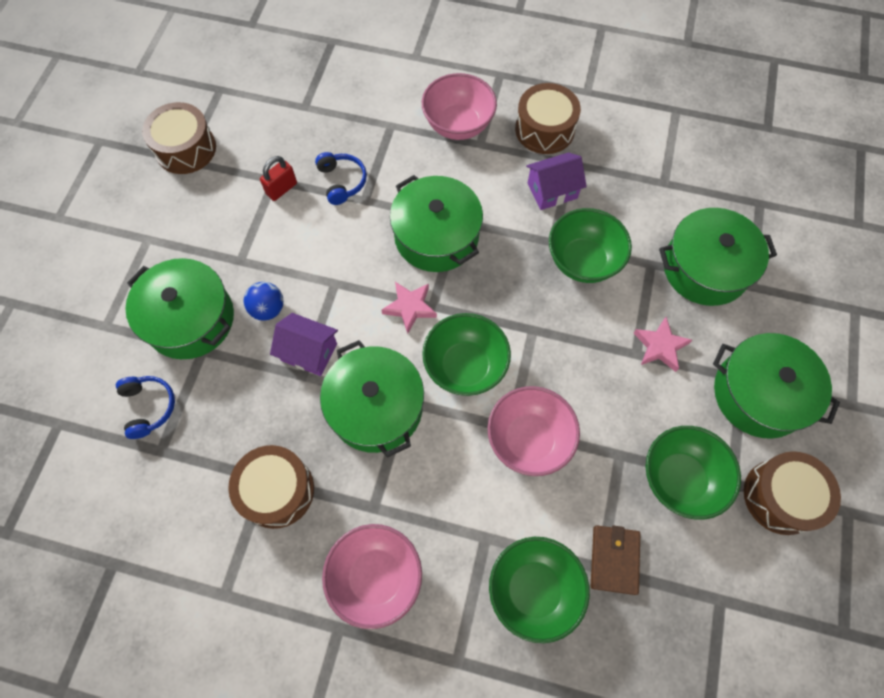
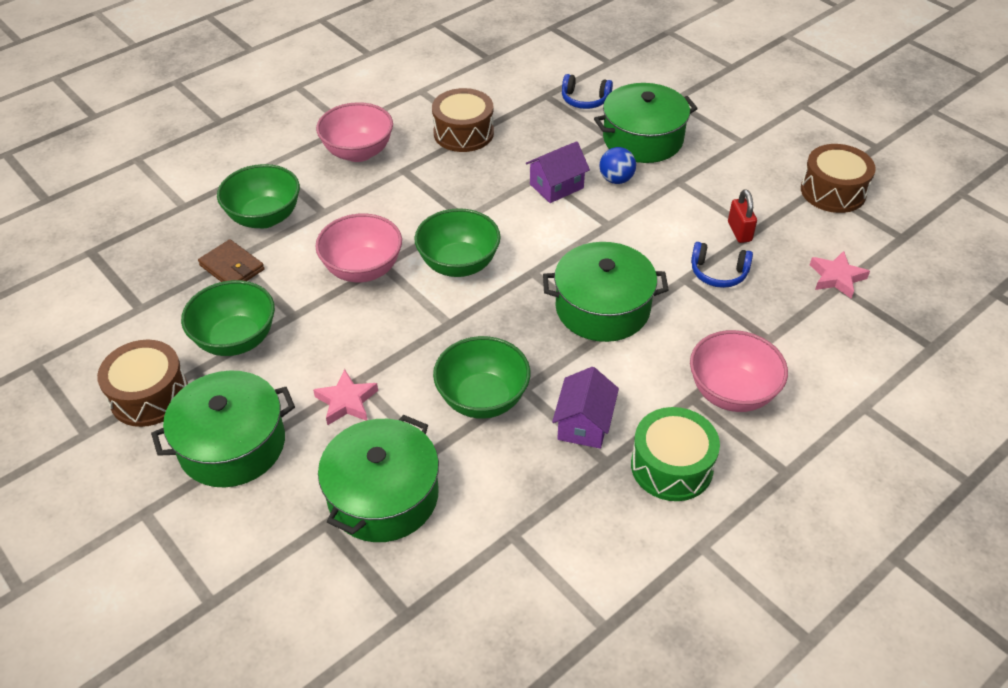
camera: 125 degrees right, 20 degrees down
(376, 407) = (475, 201): green pot -> none
(410, 307) = (544, 257): pink star -> pink star (836, 278)
(544, 129) = (671, 466): brown drum -> green drum

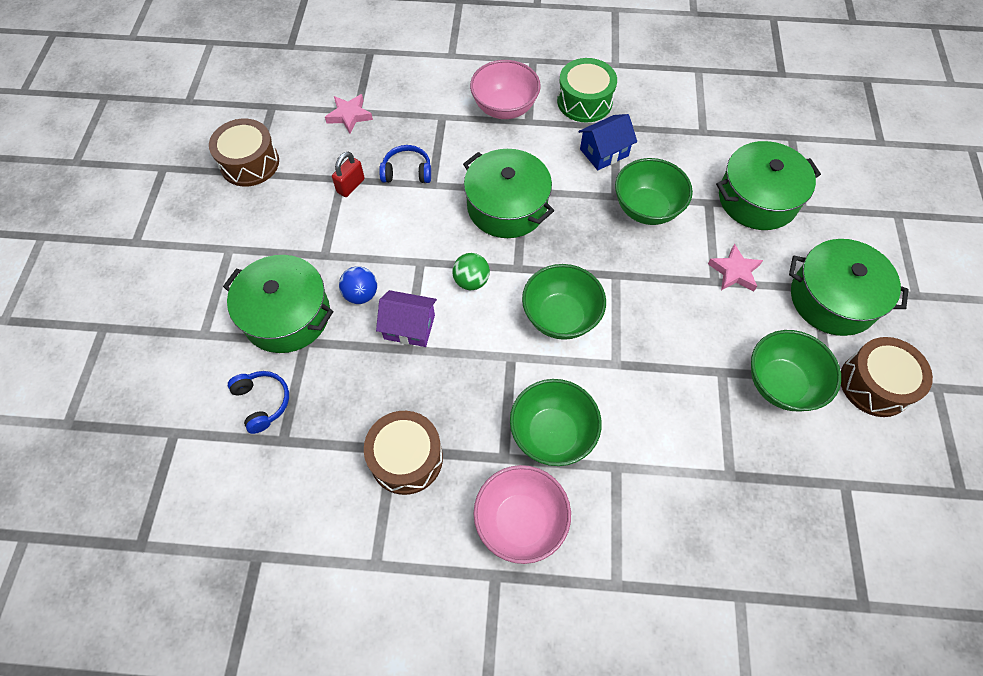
camera: 135 degrees left, 15 degrees up
(232, 267) = (740, 466): brown wallet -> none
(265, 217) = (672, 506): green bowl -> green bowl (552, 434)
(363, 269) = (635, 372): pink bowl -> none
(554, 239) = (471, 281): none -> green ball
(584, 424) = (604, 152): purple house -> blue house
(718, 273) = (407, 171): blue headphones -> blue headphones turned 60 degrees counterclockwise

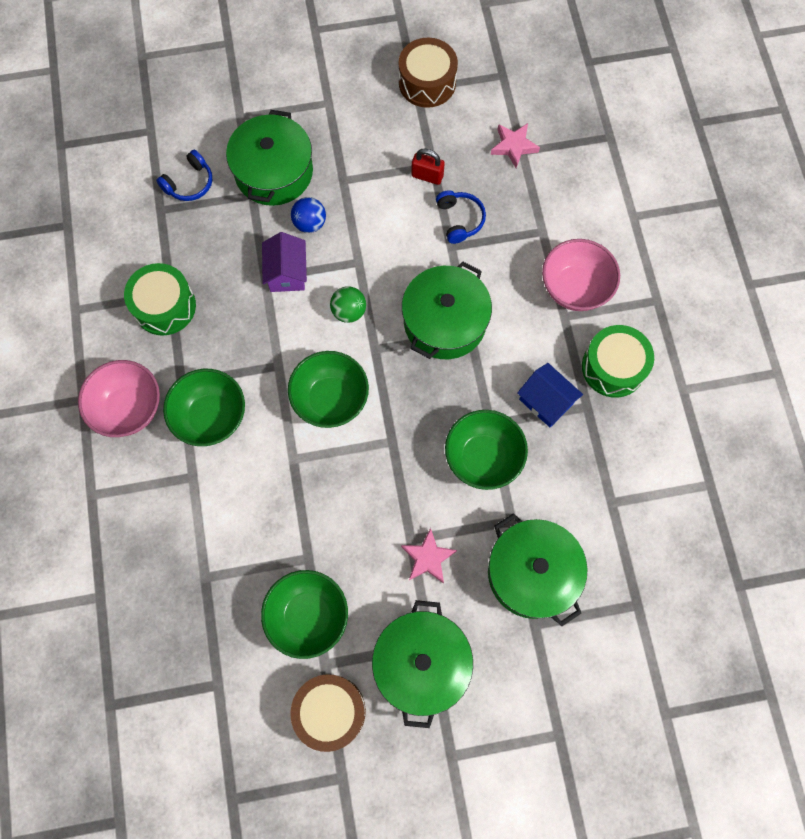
camera: 75 degrees right, 10 degrees up
(406, 458) = (164, 306): brown drum -> green drum

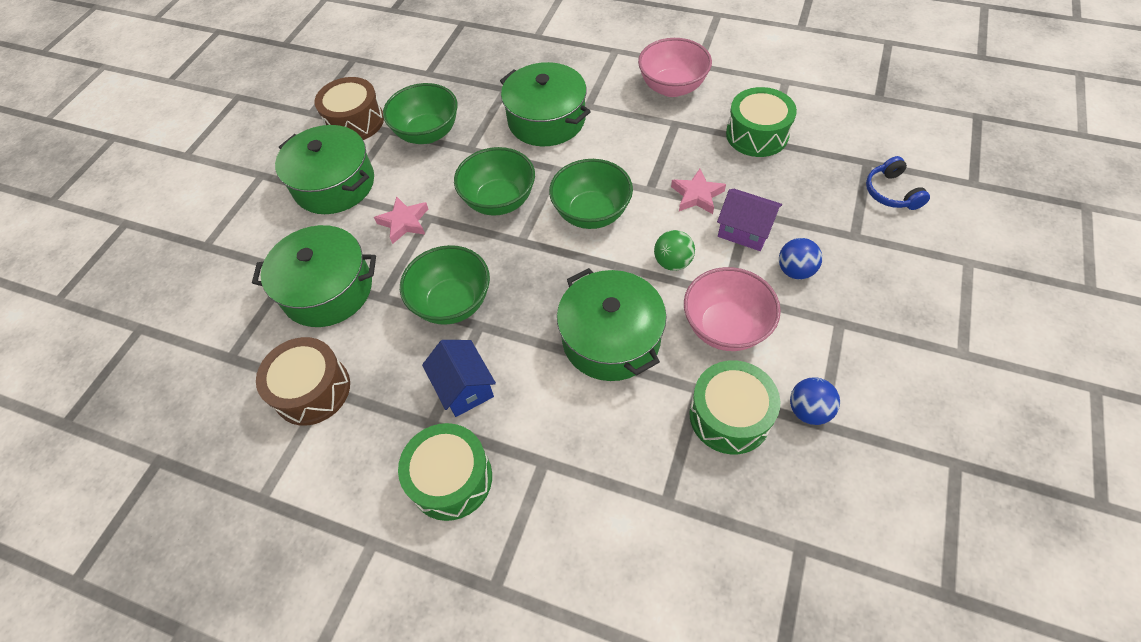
camera: 125 degrees right, 15 degrees down
(211, 417) = (631, 131): green bowl -> green bowl (499, 201)
(274, 172) = (877, 264): green pot -> green pot (546, 120)
(427, 82) = (963, 482): brown drum -> brown drum (312, 390)
(427, 176) = (808, 410): red padlock -> blue ball
(460, 220) = (729, 416): blue headphones -> green drum
(514, 146) = (812, 540): pink star -> pink star (697, 195)
(546, 401) = (464, 387): blue house -> blue house turned 75 degrees clockwise
(575, 288) = (570, 495): pink bowl -> pink bowl (725, 327)

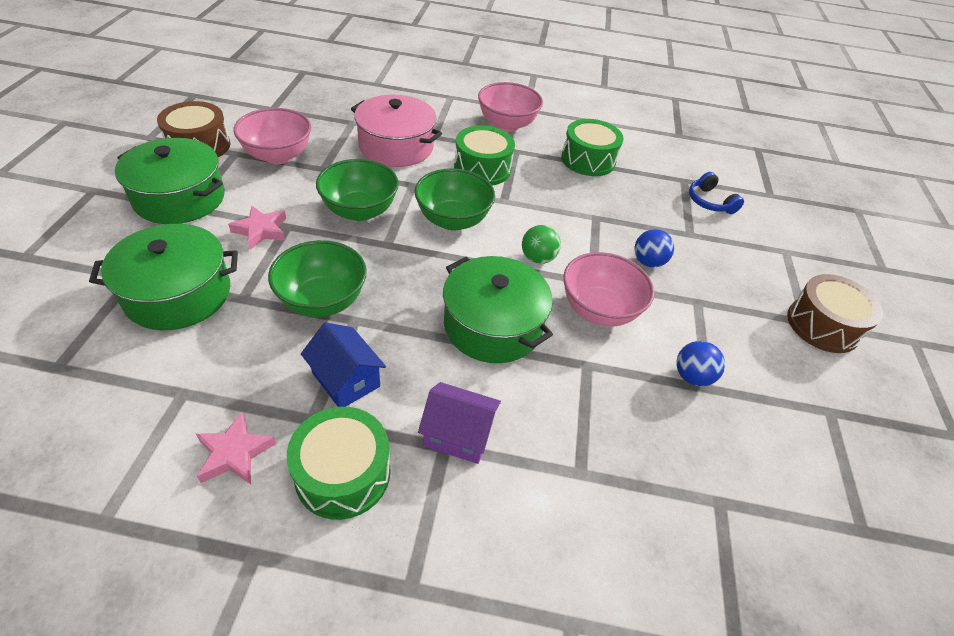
camera: 20 degrees left, 10 degrees down
(312, 390) = (165, 394): brown drum -> brown drum (823, 325)
(428, 133) = (278, 156): green bowl -> pink bowl
(546, 120) = (396, 147): green pot -> pink pot
(697, 195) = (547, 205): pink star -> pink star (235, 453)
(729, 416) = (622, 387): green drum -> green drum (482, 168)
(745, 230) = (596, 232): purple house -> purple house (458, 434)

